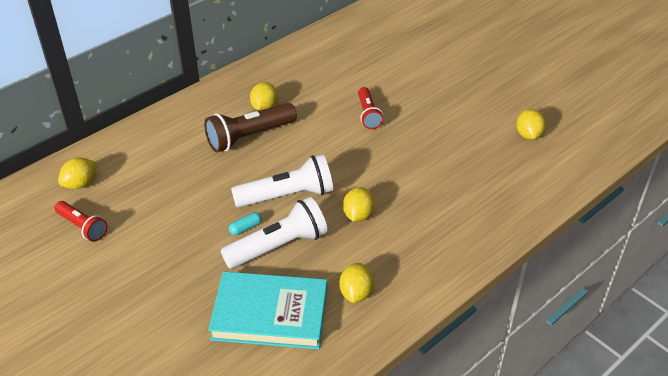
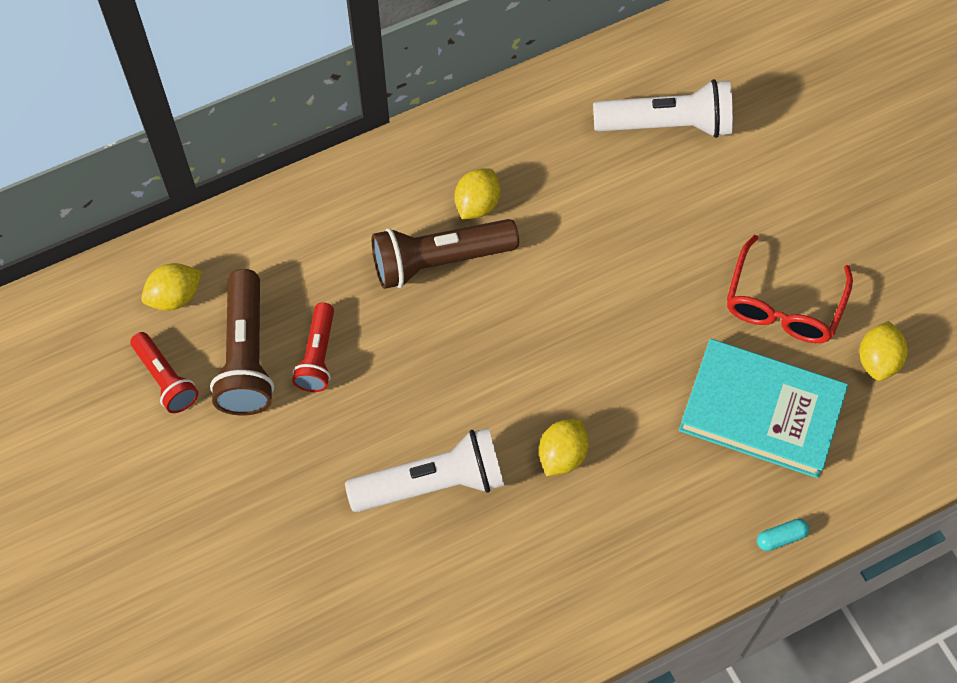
camera: 15 degrees right, 20 degrees up
(135, 205) = (246, 356): none -> brown flashlight
(245, 228) = (393, 438): turquoise capsule -> turquoise capsule (781, 538)
(270, 314) = (392, 598): turquoise book -> turquoise book (761, 411)
(287, 196) = (468, 393): white flashlight -> white flashlight (667, 125)
(356, 293) = (520, 594): yellow lemon -> none
(368, 114) = (635, 258): red flashlight -> red flashlight (317, 356)
(463, 120) = (782, 306): none -> red glasses

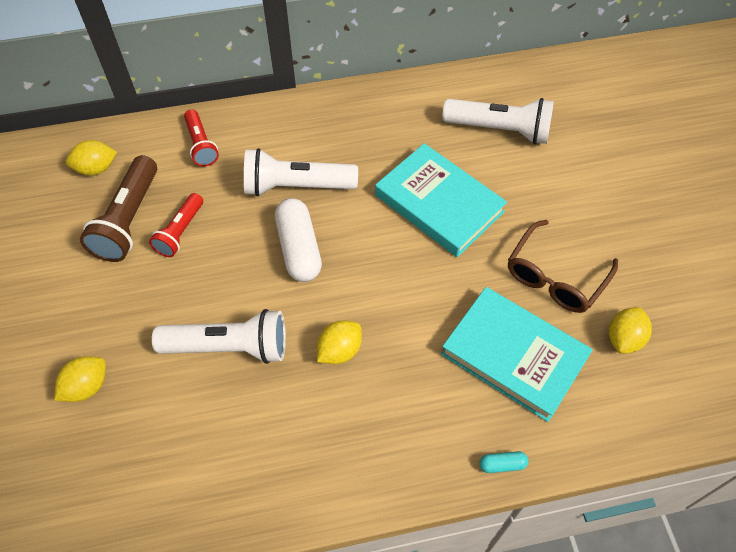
camera: 15 degrees right, 5 degrees down
(165, 379) = (63, 223): red flashlight -> red flashlight (201, 145)
(439, 261) = (296, 186): brown flashlight -> white flashlight
(471, 342) = (299, 248): none -> white capsule
(477, 205) = (338, 154): yellow lemon -> yellow lemon (87, 387)
(621, 243) = (439, 203): none -> turquoise book
(782, 306) = (554, 278): red glasses -> brown glasses

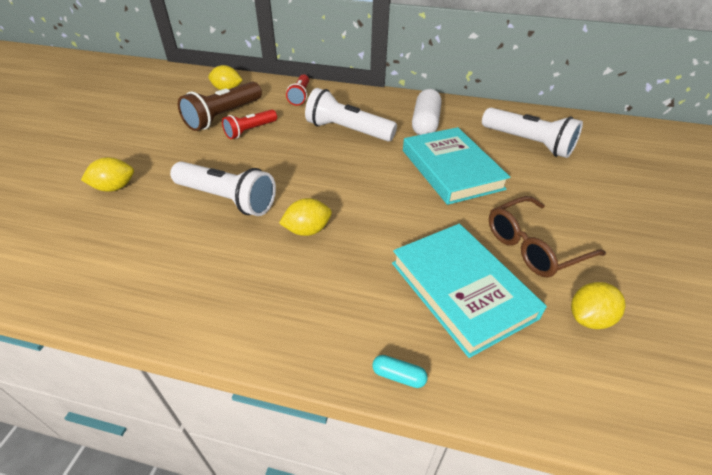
camera: 25 degrees right, 15 degrees down
(299, 248) = (323, 162): white capsule -> white capsule (425, 123)

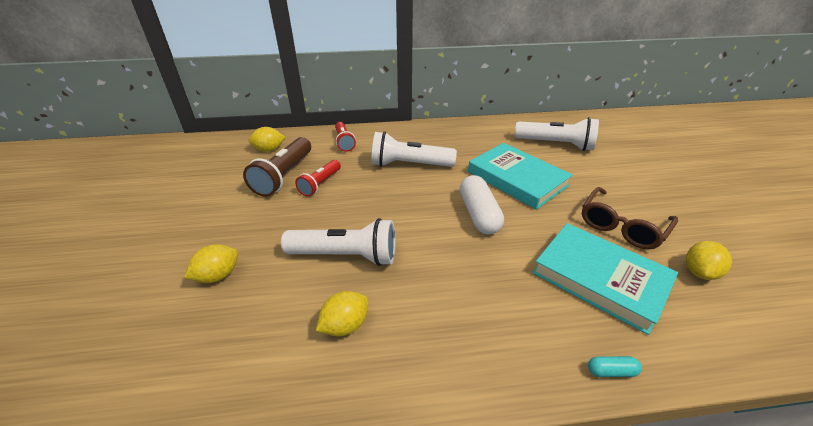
camera: 20 degrees left, 5 degrees down
(307, 230) = (441, 264): yellow lemon -> yellow lemon (345, 325)
(425, 123) = (468, 144): white capsule -> white capsule (479, 214)

